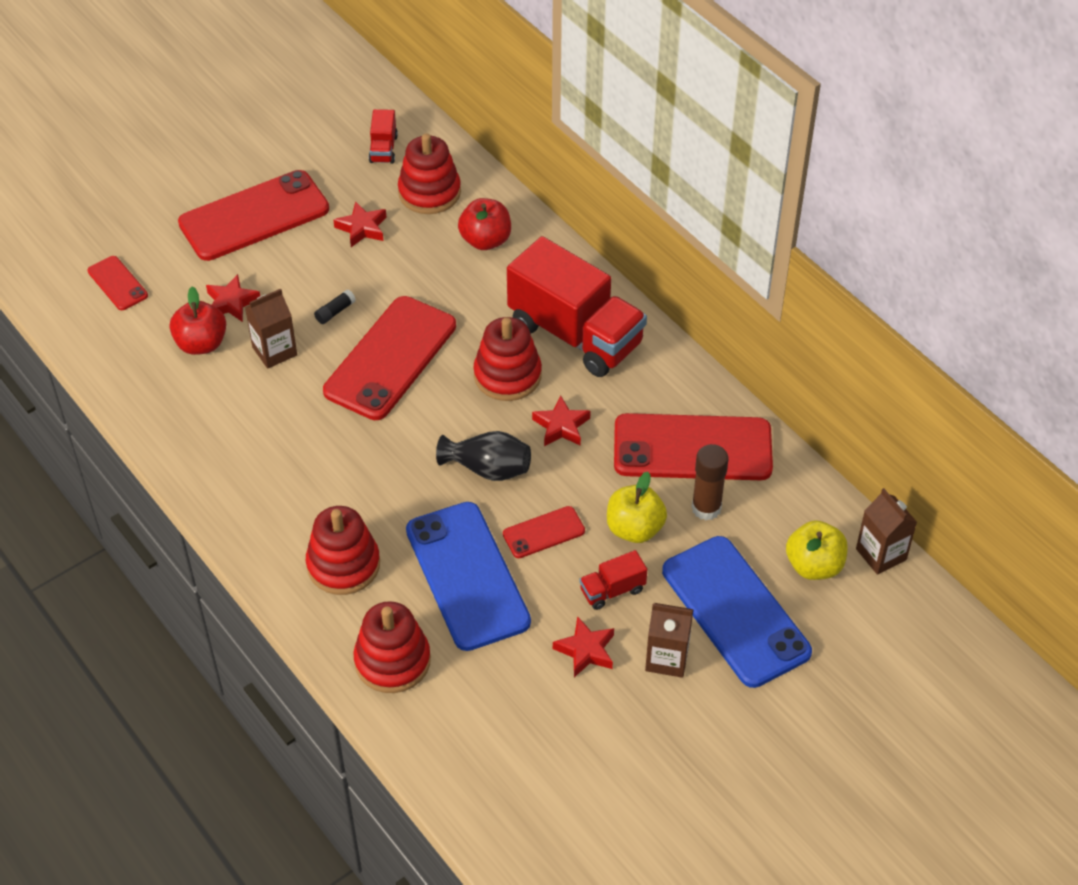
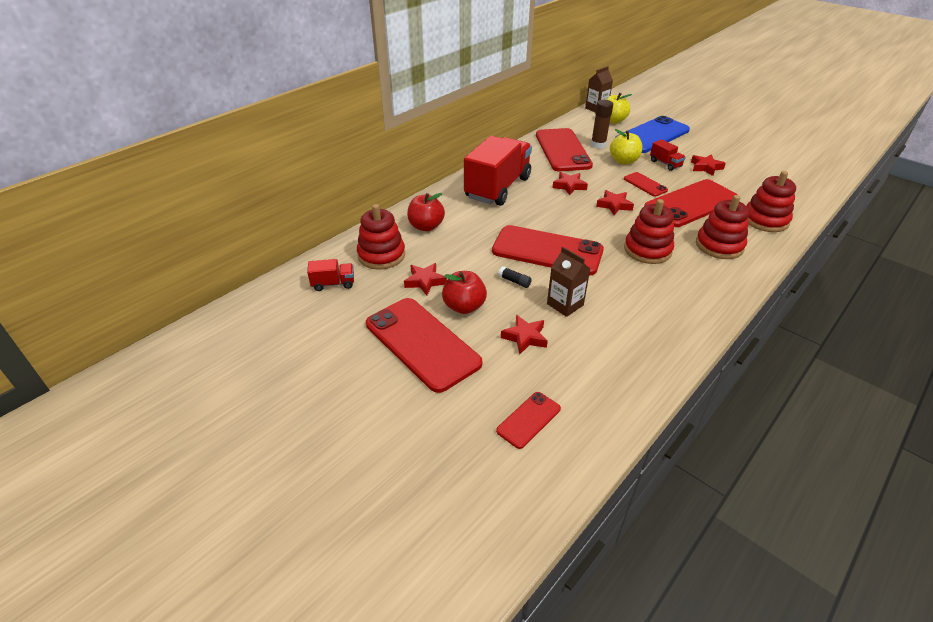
camera: 100 degrees left, 10 degrees down
(201, 344) = (575, 346): red apple -> red apple (464, 306)
(467, 576) = (691, 204): blue phone -> red phone
(488, 469) = (614, 205): black vase -> red star
(507, 375) = (540, 206): red stacking toy -> red stacking toy (647, 250)
(667, 658) = (691, 148): brown carton -> none

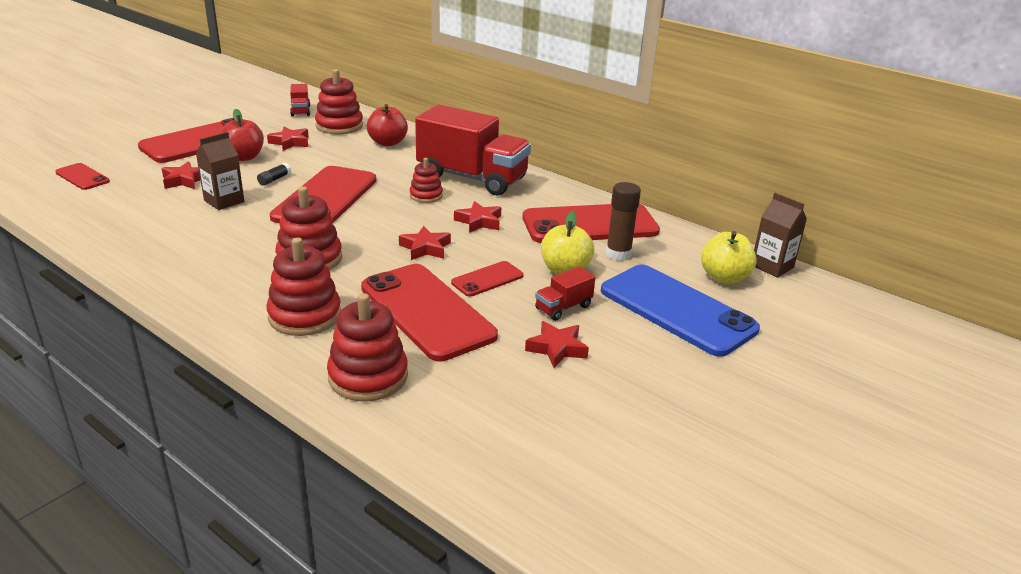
camera: 85 degrees right, 10 degrees down
(532, 206) = (426, 195): none -> red stacking toy

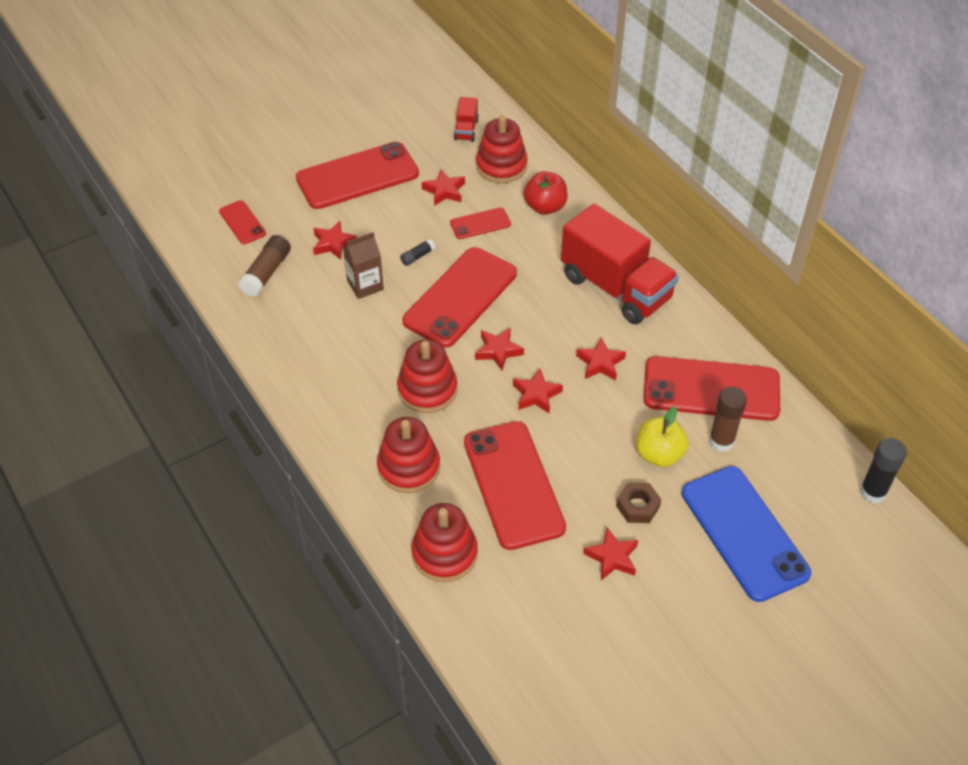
camera: 20 degrees right, 20 degrees up
(113, 204) = (267, 273): none -> brown glue stick
(244, 157) = (394, 212): red apple -> none
(376, 226) = (498, 351): none -> red star
(426, 195) = (560, 310): red stacking toy -> none
(487, 279) = (581, 452): red phone -> red phone (480, 224)
(563, 308) = (637, 506): red truck -> brown nut
(724, 277) = (814, 498): yellow apple -> none
(772, 266) = (873, 492): brown carton -> black glue stick

